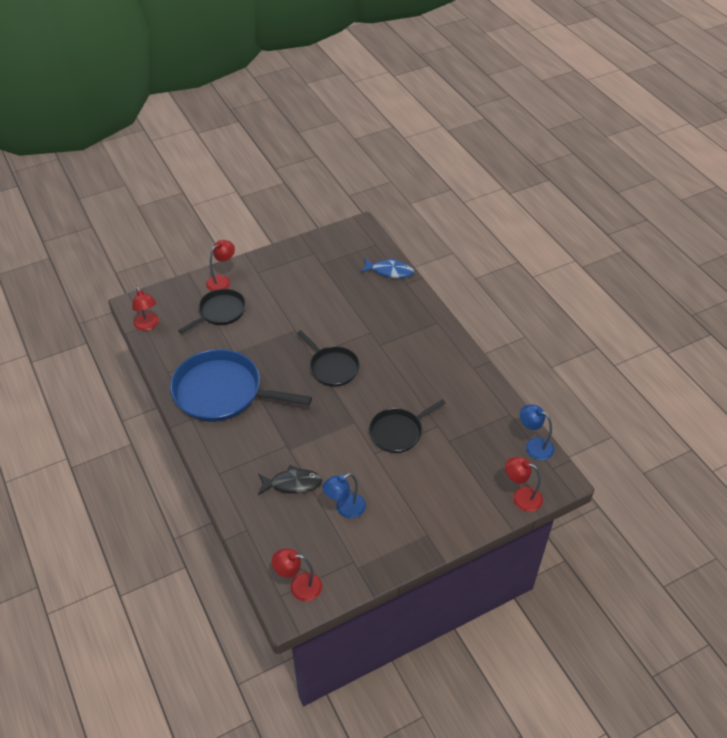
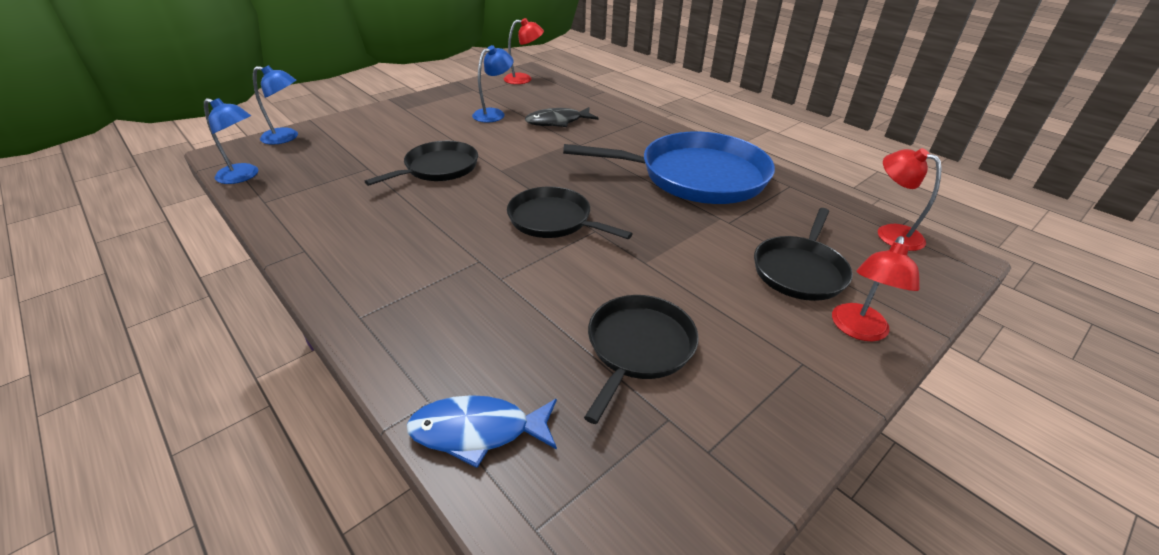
camera: 165 degrees right, 10 degrees down
(319, 289) = (638, 347): none -> black pan
(521, 497) = (287, 137): red lamp -> blue lamp

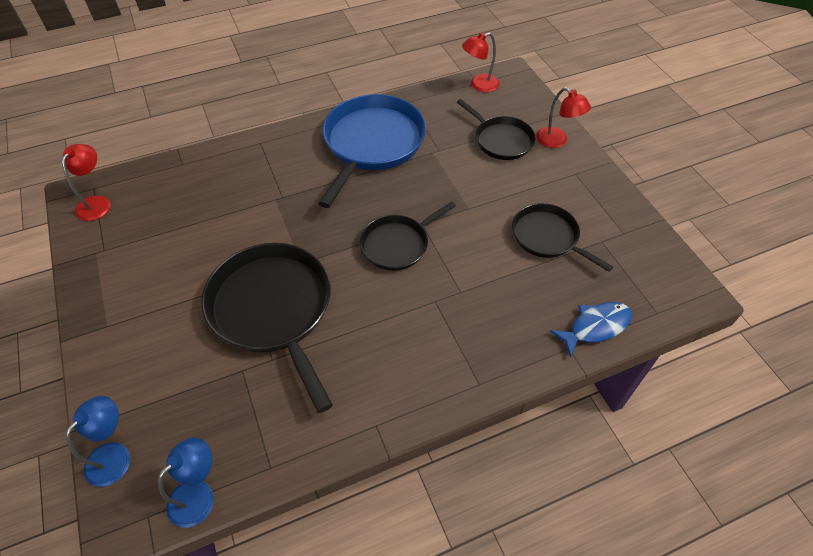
camera: 70 degrees left, 15 degrees up
(438, 168) = (273, 310): black pan -> black pan, size x1.73
(478, 431) = (595, 327): blue fish -> blue fish turned 135 degrees counterclockwise
(494, 114) = (175, 246): blue lamp -> none
(557, 122) = (226, 200): black fish -> none

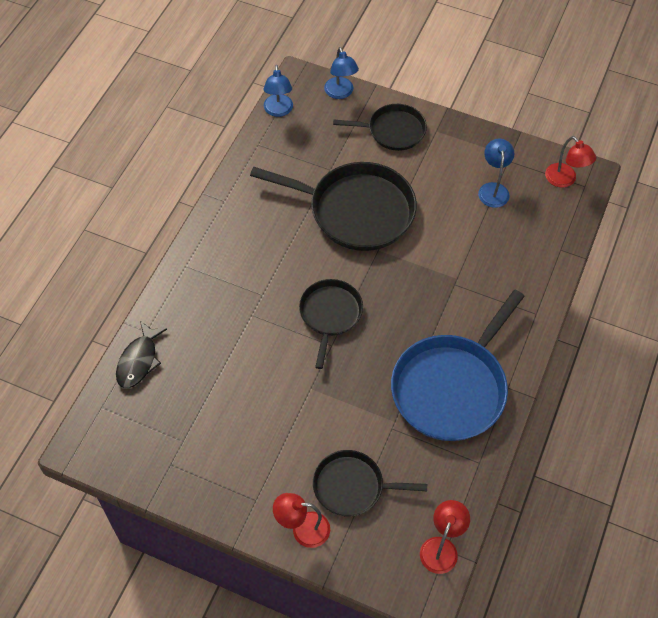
camera: 135 degrees right, 5 degrees up
(151, 238) = (493, 189): none -> blue lamp
(372, 144) = (452, 387): blue pan -> blue pan turned 60 degrees clockwise
(547, 237) = (227, 410): black pan -> black pan (393, 131)
(595, 327) = (139, 361): blue fish -> black fish

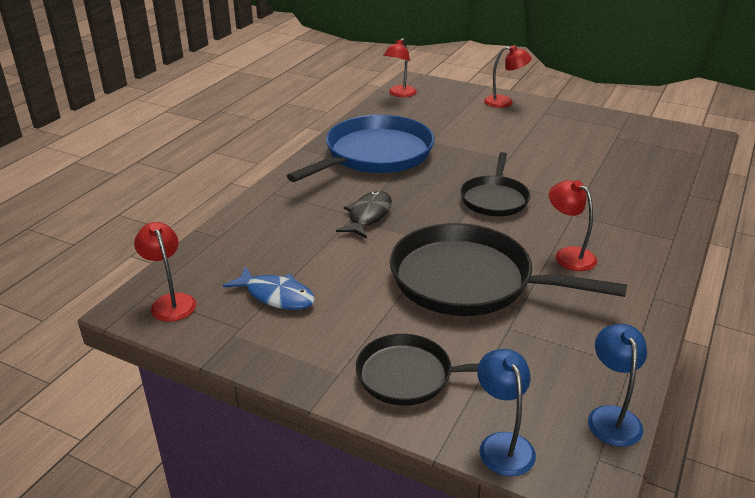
camera: 175 degrees left, 25 degrees down
(139, 361) = (684, 177): black fish -> black fish (368, 216)
(276, 242) = (568, 255): none -> red lamp
(352, 486) = (467, 116): black pan -> none
(493, 189) = (276, 295): blue lamp -> blue fish

